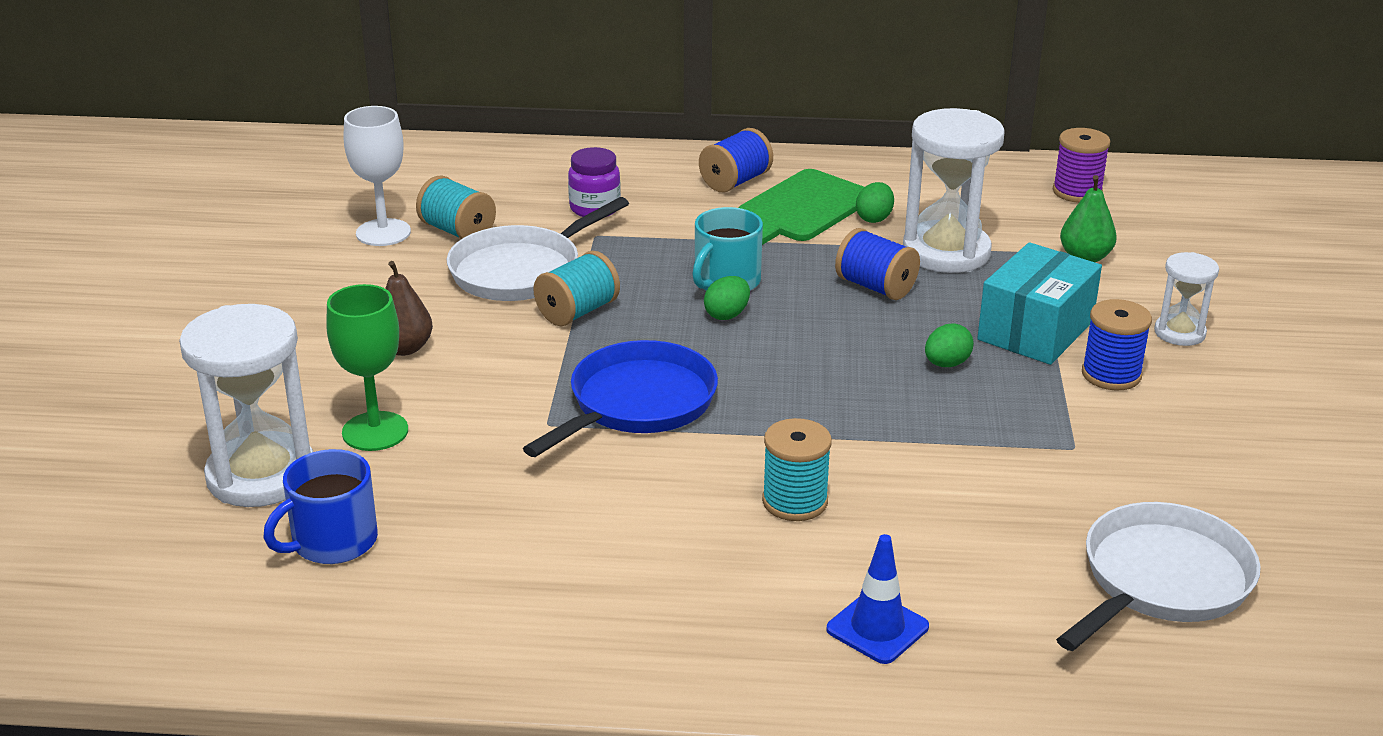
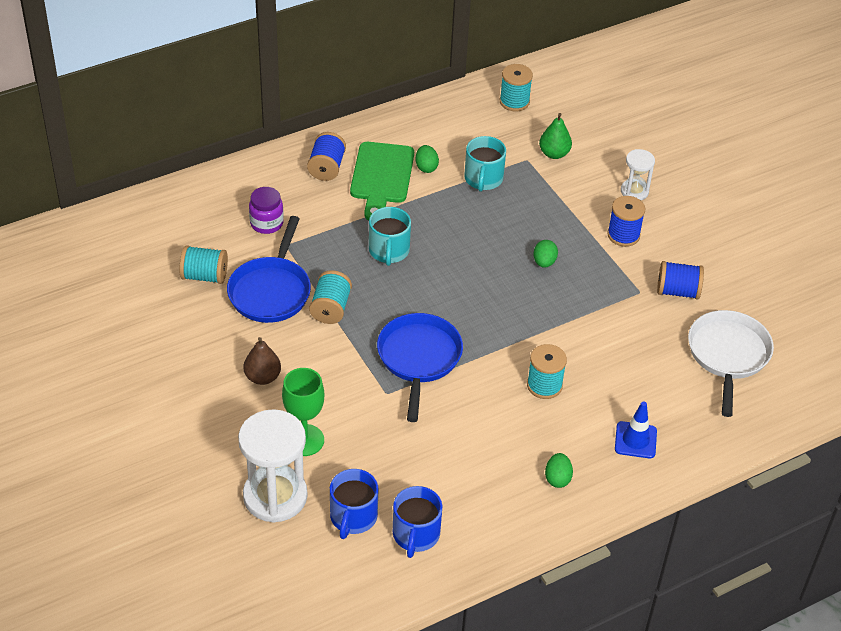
camera: 35 degrees left, 15 degrees up
(383, 233) = (161, 296): white goblet -> none
(394, 600) = (415, 534): none -> blue mug
(521, 270) = (271, 291): white pan -> blue pan
(727, 315) = (410, 275): green egg -> green egg (557, 478)
(875, 287) = (468, 221): blue spool -> blue spool (677, 291)
(946, 252) = (483, 179): white hourglass -> turquoise mug
(1035, 330) = (568, 219): turquoise box -> none
(1077, 192) = (514, 102): purple spool -> turquoise spool

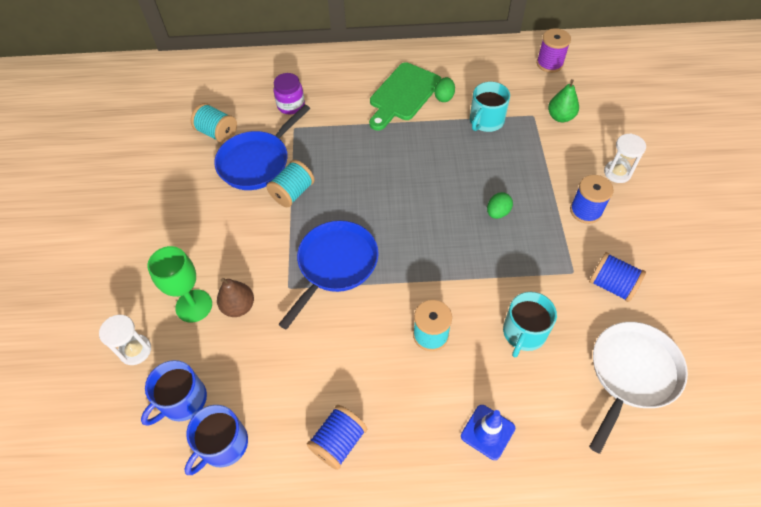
camera: 30 degrees right, 10 degrees up
(262, 377) = (201, 234): brown pear -> brown pear (238, 306)
(275, 496) = (135, 350): white hourglass -> white hourglass, size x0.53
(326, 168) = (365, 75): blue spool -> blue spool (338, 442)
(389, 251) = (370, 158): turquoise mug -> turquoise mug (524, 332)
(514, 102) = (549, 63): turquoise spool -> purple spool
(557, 478) = (387, 442): green egg -> none

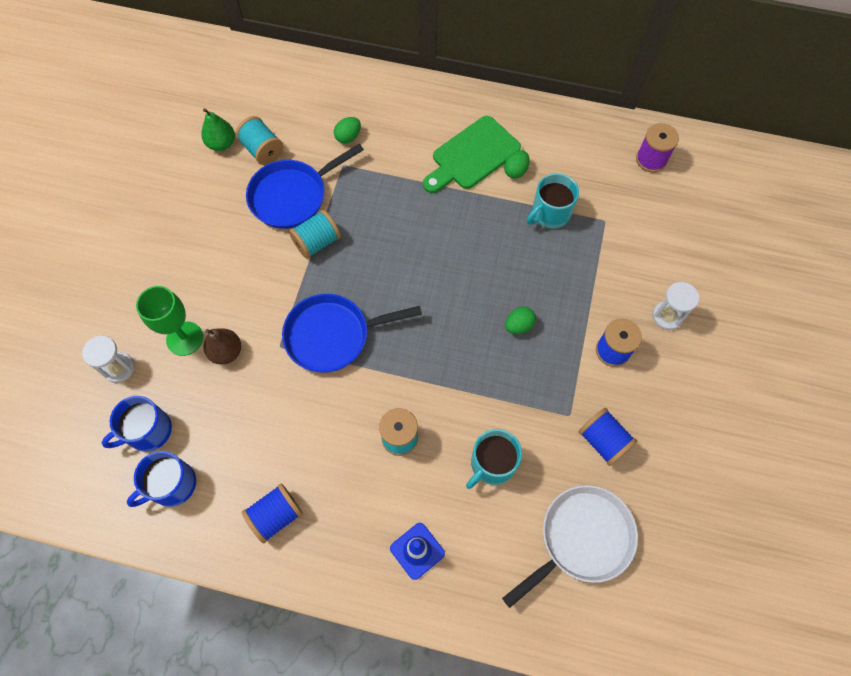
camera: 15 degrees right, 10 degrees up
(291, 105) = (348, 137): purple jar -> green egg
(335, 265) = (332, 335): blue pan -> blue pan turned 150 degrees counterclockwise
(560, 117) = (634, 231): green pear -> green pear (221, 144)

